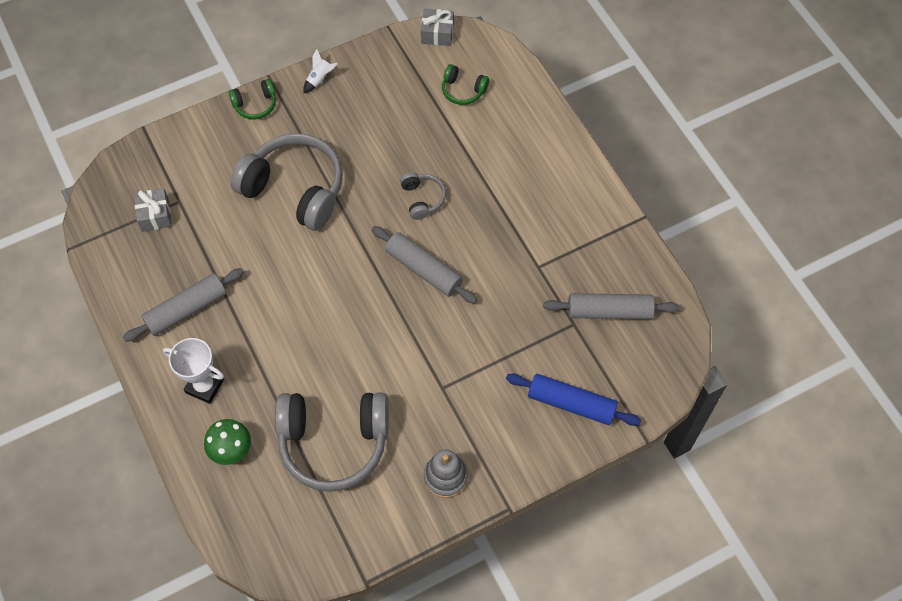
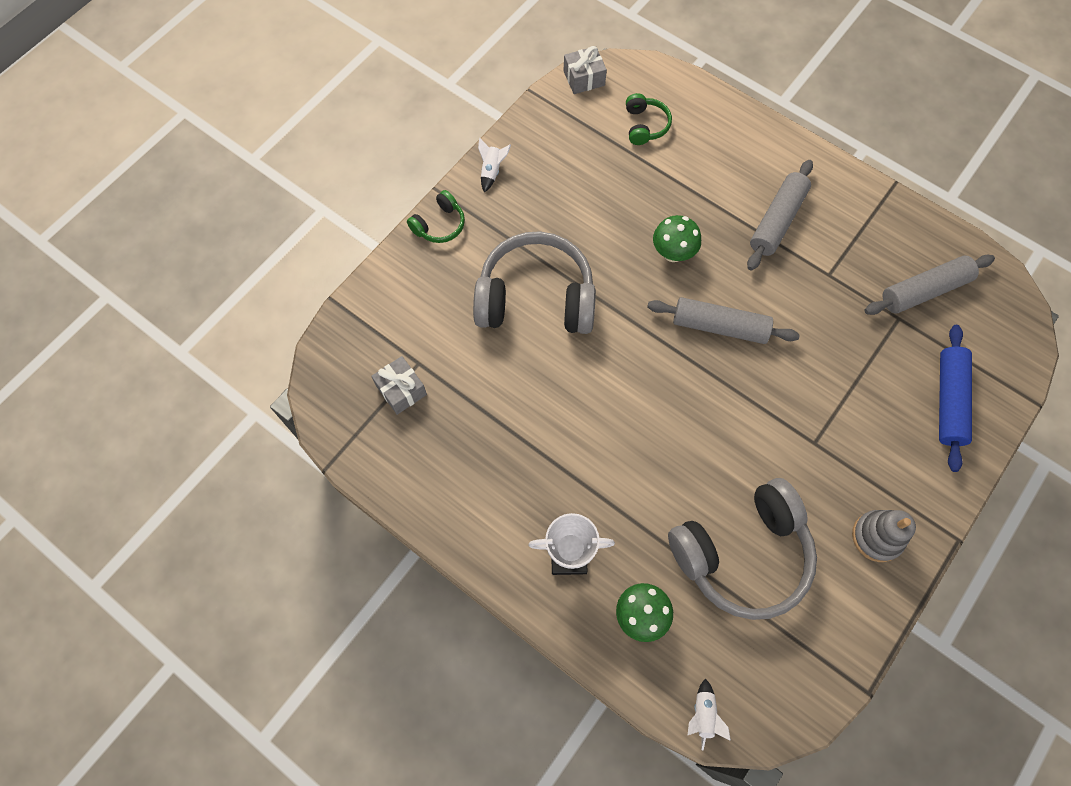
camera: 25 degrees left, 5 degrees up
(186, 309) = (498, 480): grey rolling pin -> grey rolling pin (777, 221)
(234, 539) = (703, 715): none -> white rocket
(422, 199) = (673, 253): grey headphones -> green mushroom
(463, 90) = (645, 125): green headphones -> green headphones turned 90 degrees counterclockwise
(571, 403) = (948, 401): blue rolling pin -> blue rolling pin turned 75 degrees counterclockwise

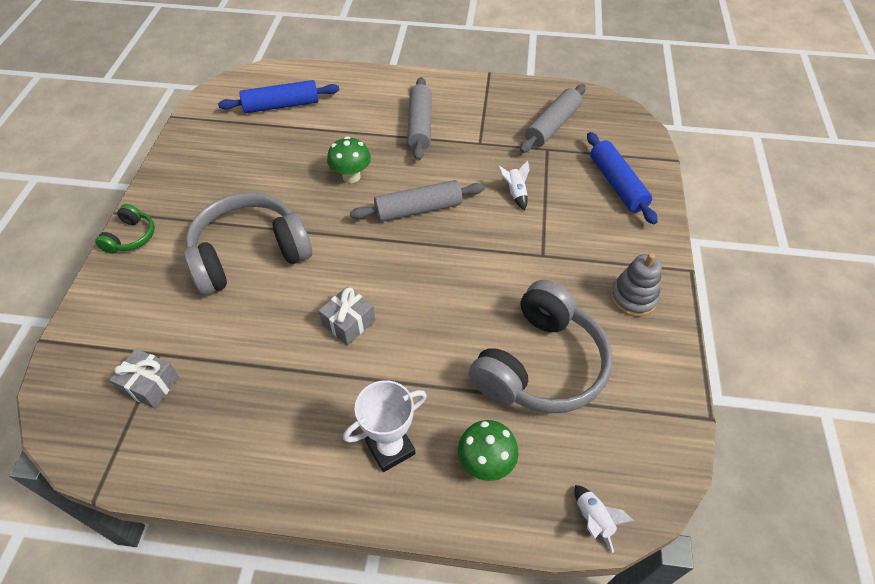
camera: 30 degrees left, 15 degrees down
(491, 171) = (163, 181): white rocket -> white rocket (515, 193)
(584, 78) = (215, 94): grey gift -> grey gift (349, 322)
(645, 125) = (281, 105): green headphones -> blue rolling pin

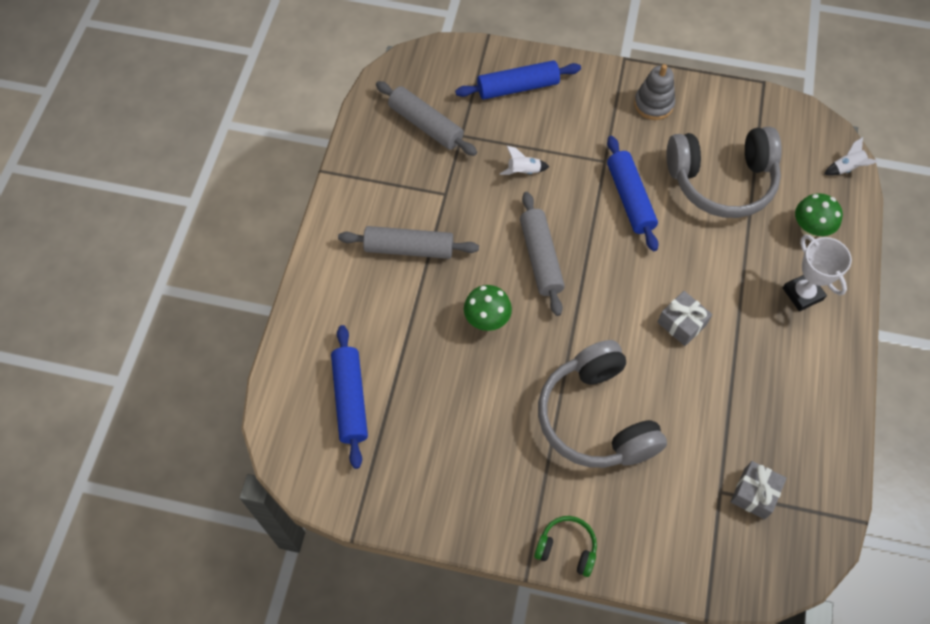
camera: 85 degrees left, 10 degrees up
(498, 277) = (629, 198): none -> blue rolling pin
(540, 364) = (721, 181): grey headphones -> grey headphones turned 135 degrees clockwise

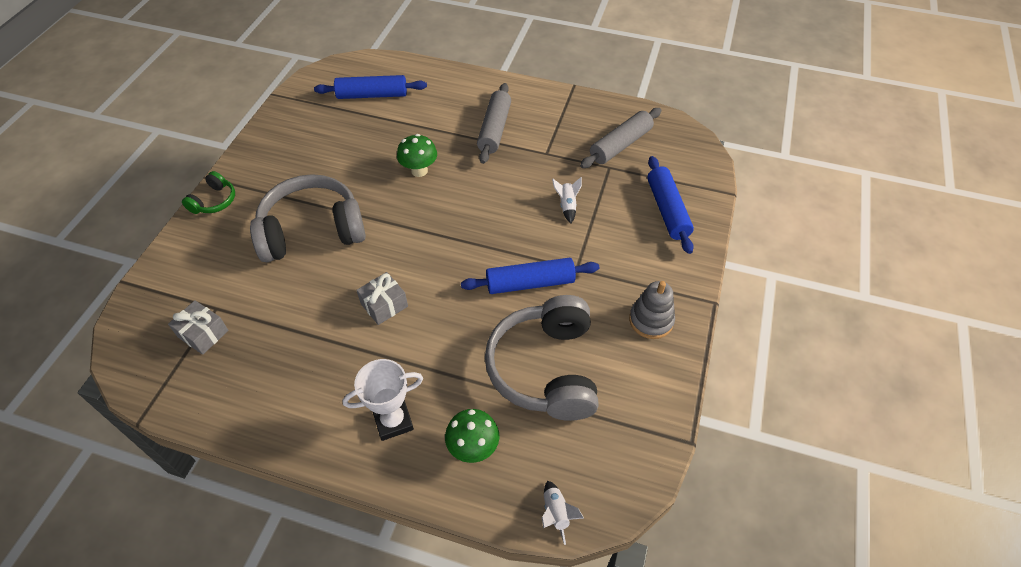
camera: 95 degrees right, 10 degrees down
(540, 258) = (472, 209): grey rolling pin -> none

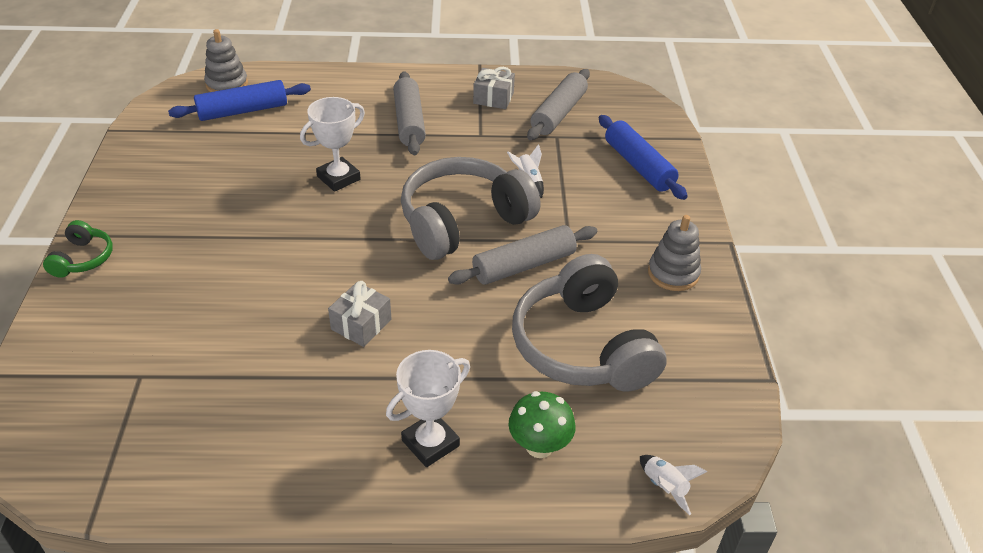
camera: 20 degrees left, 10 degrees down
(203, 334) = (135, 408): grey gift -> grey gift (493, 98)
(312, 231) = (232, 266): grey headphones -> grey headphones (463, 222)
(370, 68) = (227, 84): none -> grey stacking toy
(419, 170) = (338, 178): green mushroom -> white trophy
(530, 283) = (523, 265): blue rolling pin -> grey rolling pin

